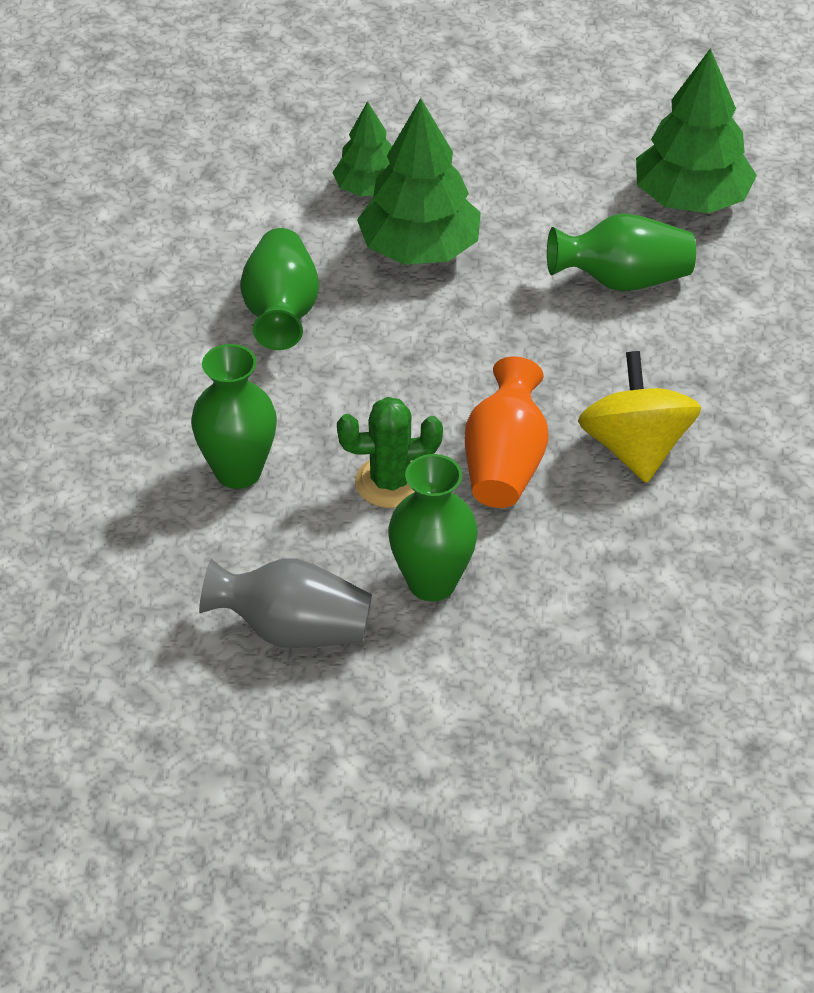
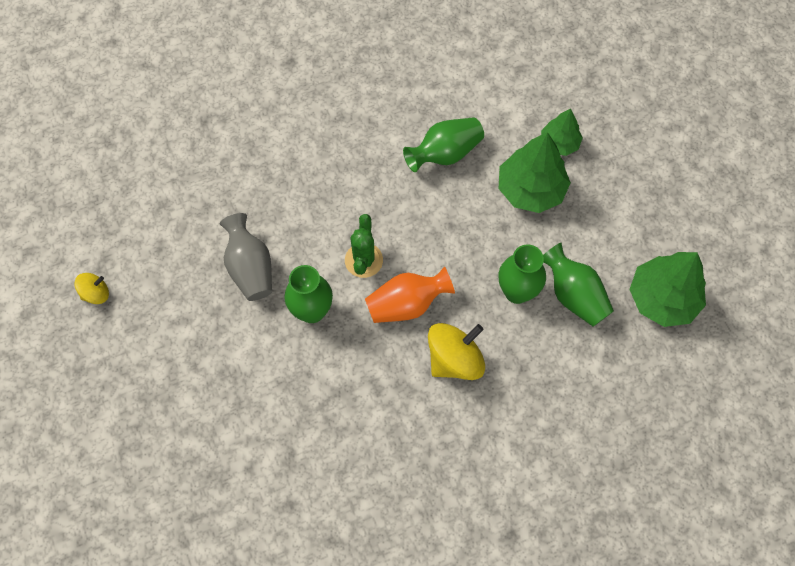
camera: 60 degrees right, 20 degrees up
(170, 874) = (96, 293): none -> yellow spinning top
(238, 471) = (331, 193): green vase -> green vase (517, 292)
(390, 482) = (363, 260): green cactus -> green cactus turned 45 degrees clockwise

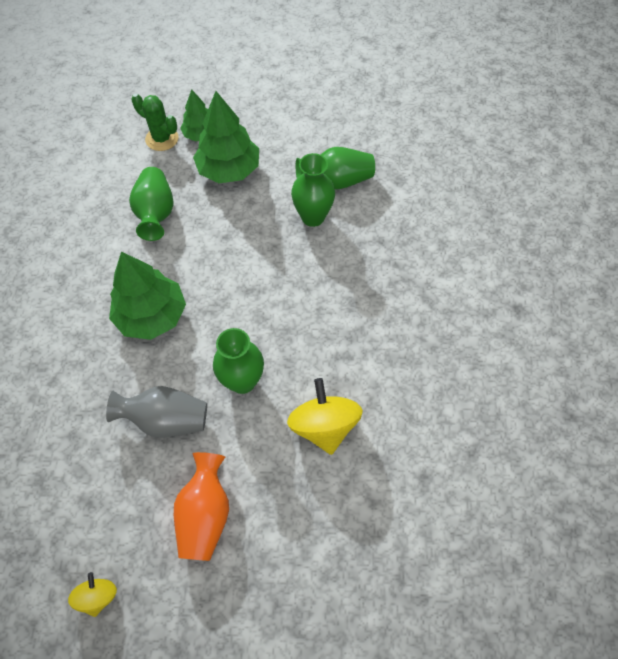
camera: 65 degrees left, 5 degrees down
(363, 260) = (217, 317): green cactus -> green cactus (162, 139)
(407, 304) = (279, 301): orange vase -> orange vase (205, 514)
(454, 359) = (349, 286): yellow spinning top -> yellow spinning top (324, 426)
(662, 299) = (369, 130): green tree -> green tree (152, 315)

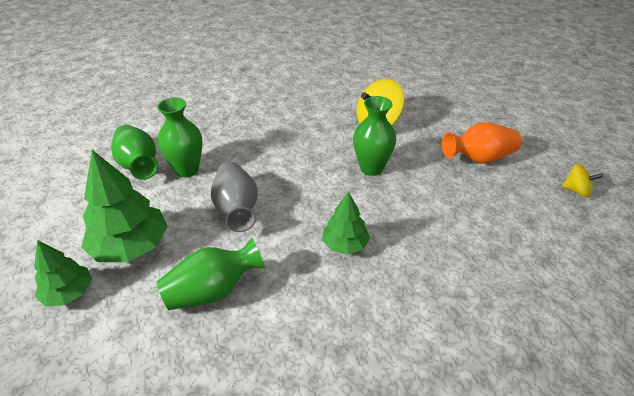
camera: 110 degrees left, 20 degrees down
(98, 596) = (576, 191): yellow spinning top -> yellow spinning top turned 135 degrees counterclockwise
(152, 315) = (345, 244): green tree -> green tree, size x0.60
(162, 139) = (76, 335): green cactus -> none
(166, 419) = (433, 200): grey vase -> grey vase (236, 209)

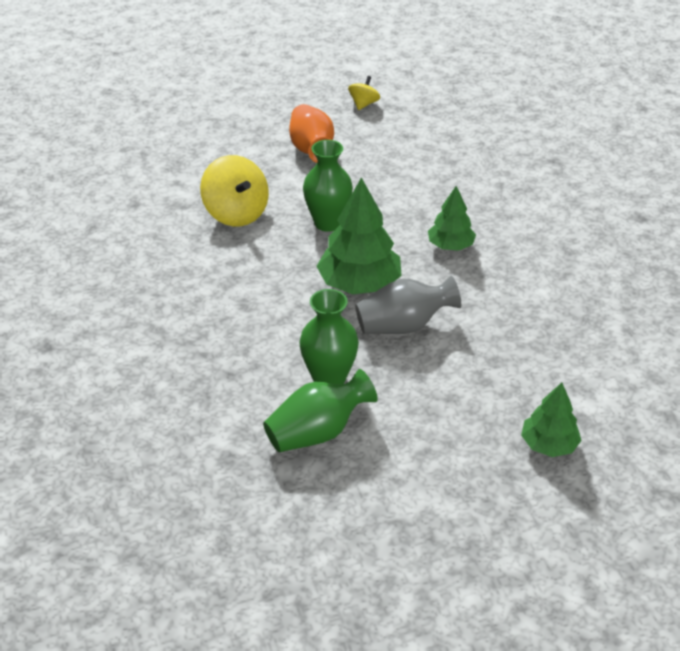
camera: 90 degrees left, 0 degrees up
(131, 247) = (474, 407): green tree -> green tree (359, 284)
(212, 291) = (524, 332): green vase -> none

